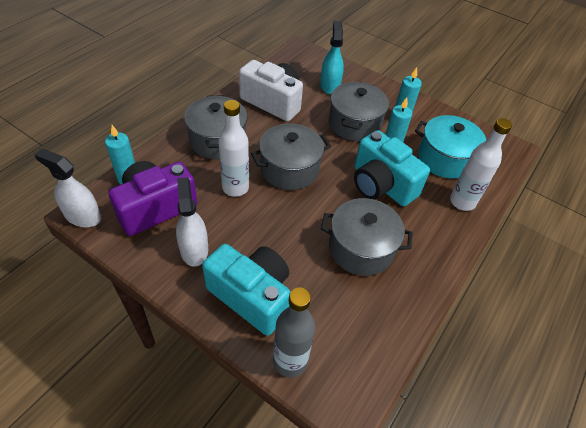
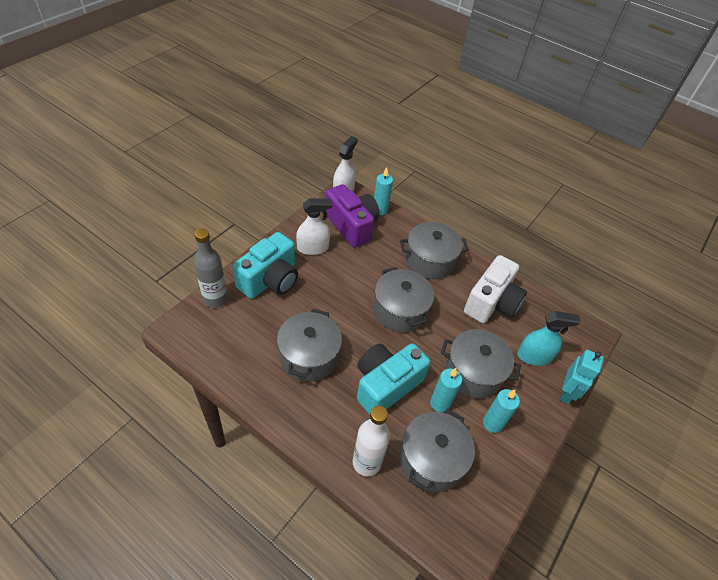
camera: 90 degrees right, 0 degrees up
(235, 188) = (374, 272): white bottle -> none
(361, 74) = (567, 392): none -> turquoise robot
(444, 159) = (431, 459): turquoise pot -> grey pot

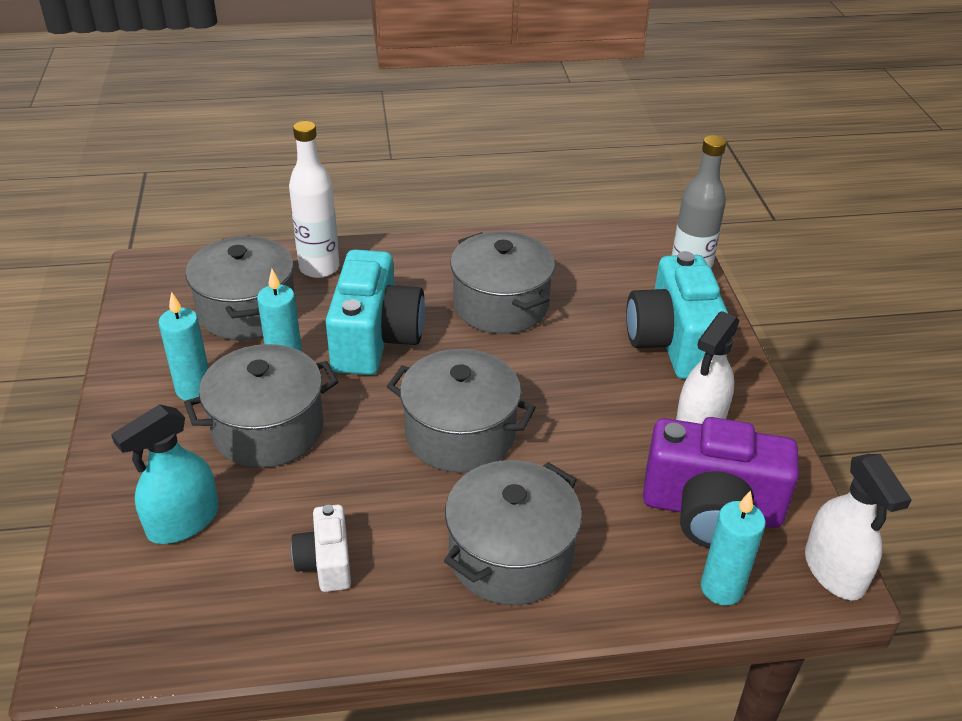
camera: 140 degrees right, 10 degrees down
(491, 303) = (326, 562): white camera -> white camera, size x0.52
(567, 392) = (93, 503): turquoise robot -> none

